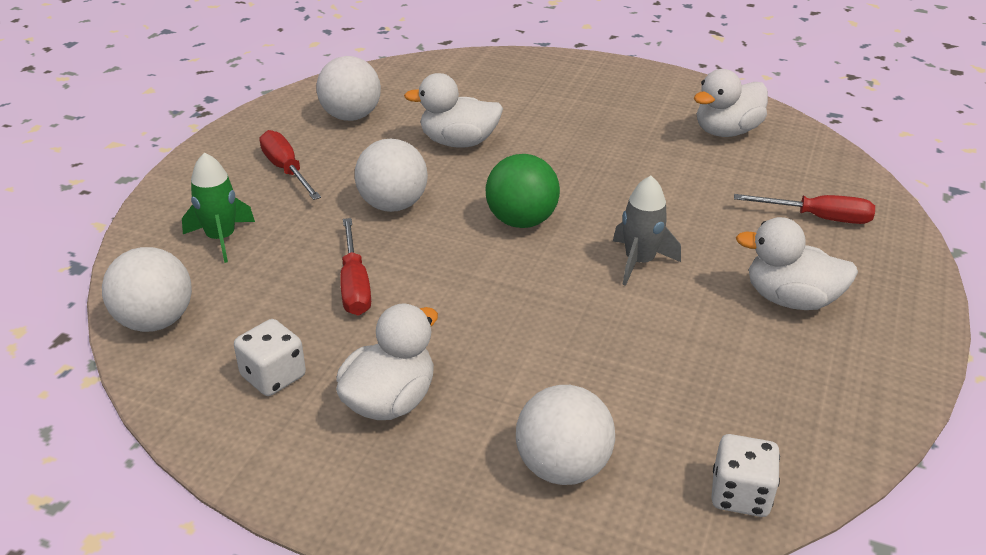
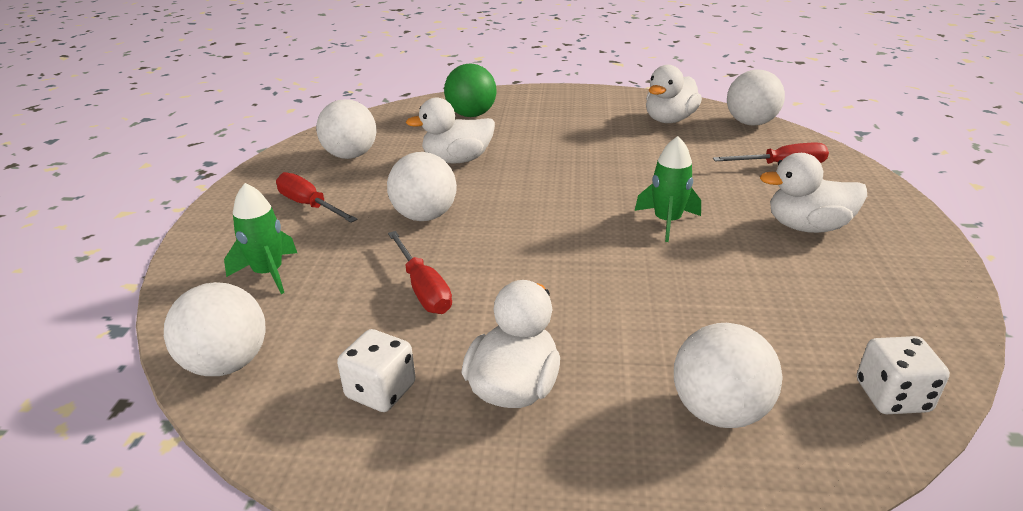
camera: 15 degrees left, 5 degrees down
(521, 221) = (547, 209): green ball -> green ball (471, 115)
(639, 261) = (667, 221): grey rocket -> green rocket
(822, 153) = (750, 123): none -> white ball

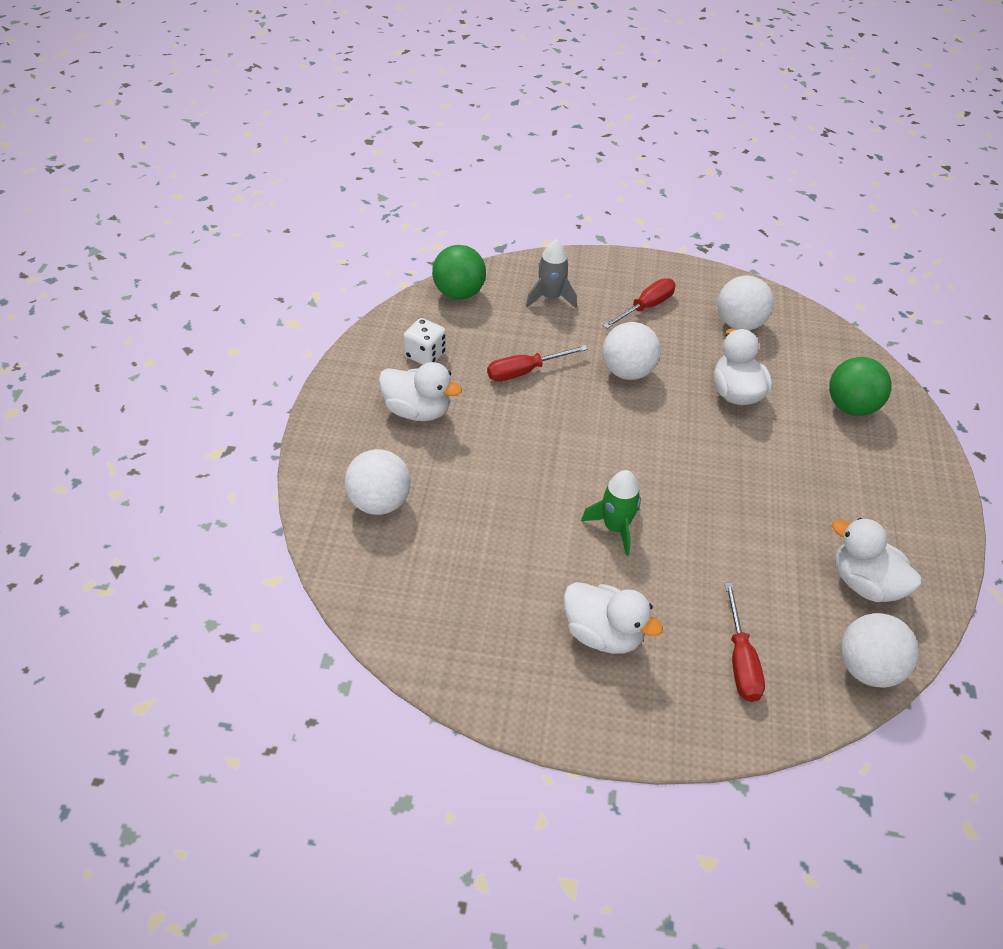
camera: 90 degrees right, 15 degrees up
(227, 364) = (459, 293): white ball -> green ball
(269, 273) = (550, 298): green rocket -> grey rocket
(807, 227) = (603, 634): white duck -> white duck turned 120 degrees clockwise
(892, 396) = (374, 600): white dice -> none

